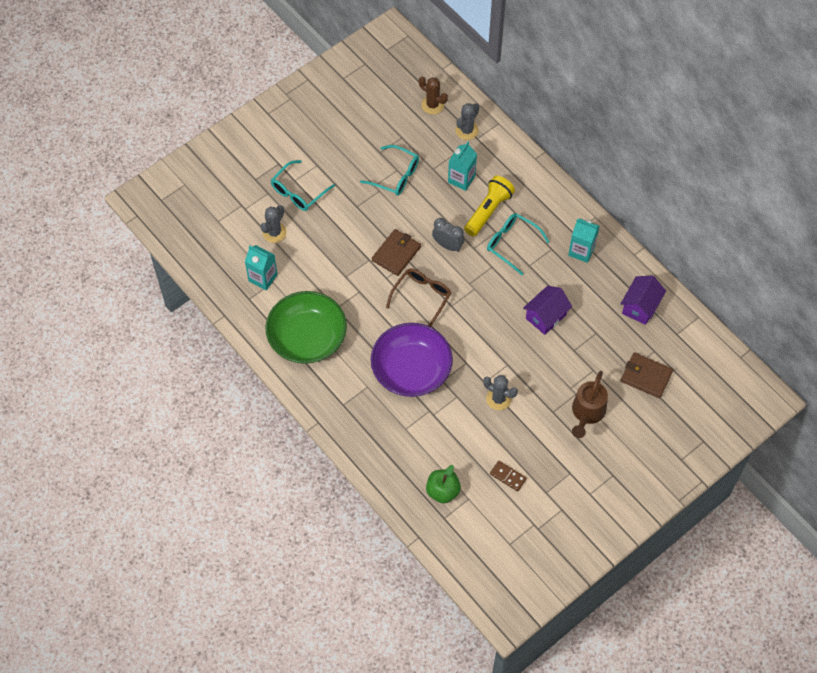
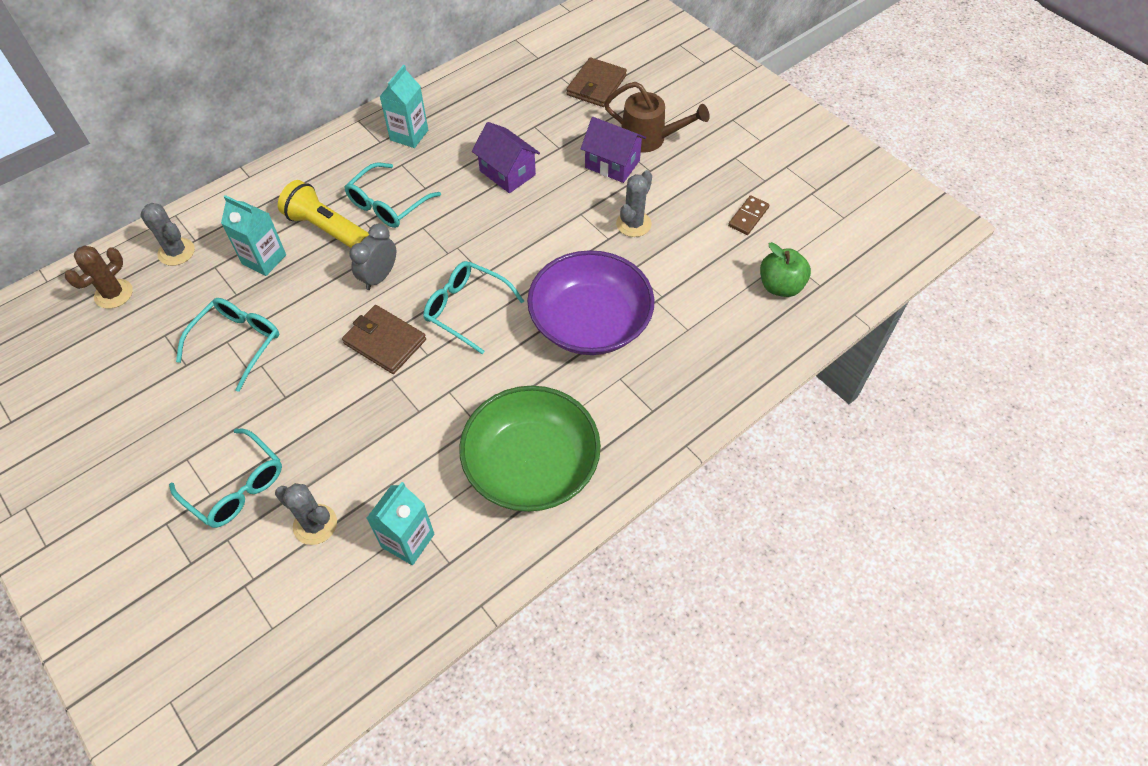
camera: 90 degrees left, 5 degrees down
(421, 297) = (466, 309): brown glasses -> turquoise glasses
(640, 307) = (498, 85): purple house -> purple house (612, 164)

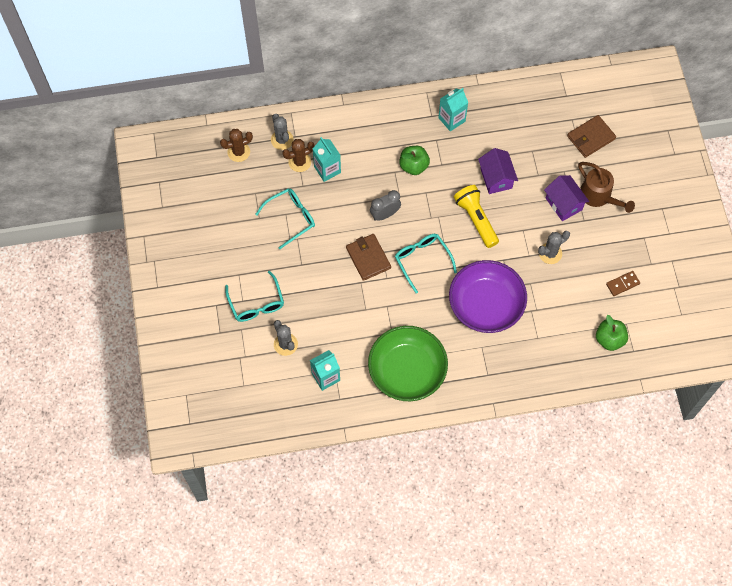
camera: 30 degrees right, 10 degrees up
(217, 267) = (299, 162): none -> brown cactus
(327, 229) = (371, 166): yellow flashlight -> yellow flashlight (476, 219)
(388, 204) = (413, 166): turquoise glasses -> green apple

